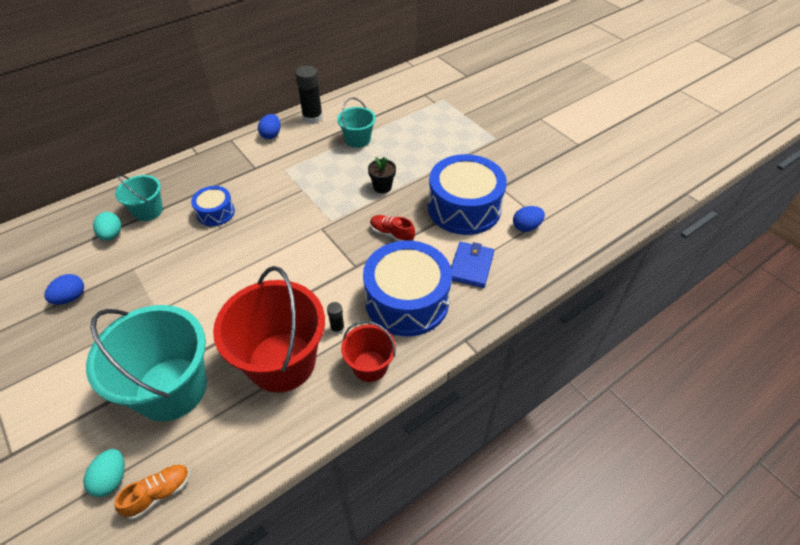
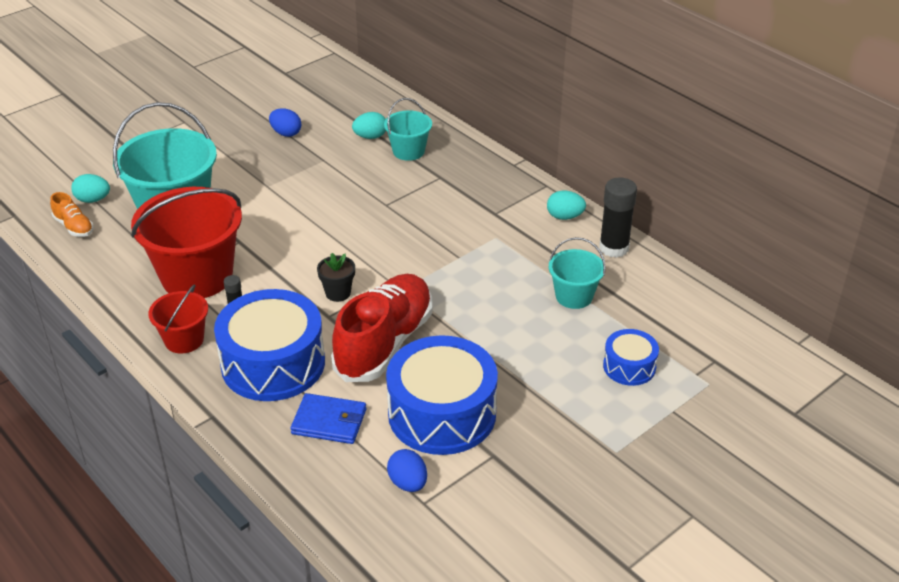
camera: 85 degrees right, 10 degrees down
(215, 212) = (410, 197): blue drum -> blue drum (629, 366)
(271, 135) = (564, 217): blue egg -> turquoise egg
(382, 187) = (475, 328): black flower pot -> black flower pot (338, 293)
(391, 234) = (384, 343): red shoe -> red shoe, size x2.28

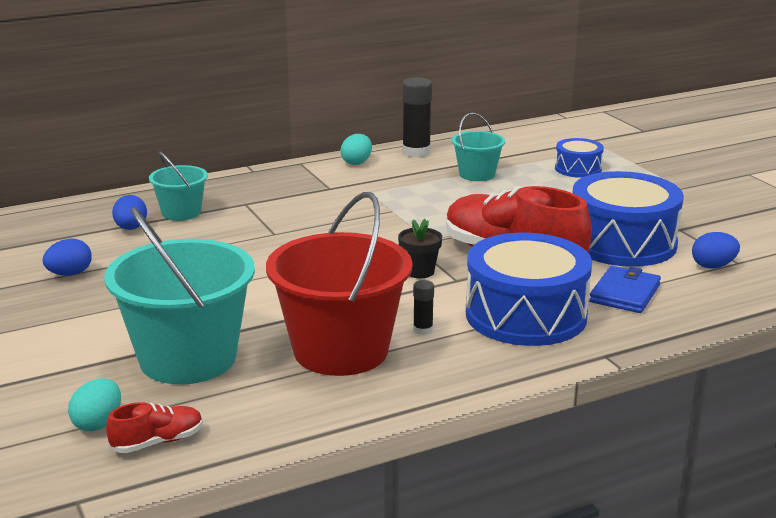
camera: 75 degrees left, 15 degrees down
(74, 227) = (157, 442): orange shoe -> red shoe
(184, 340) = (464, 365): red bucket -> none
(370, 137) = (131, 228): turquoise egg -> blue egg

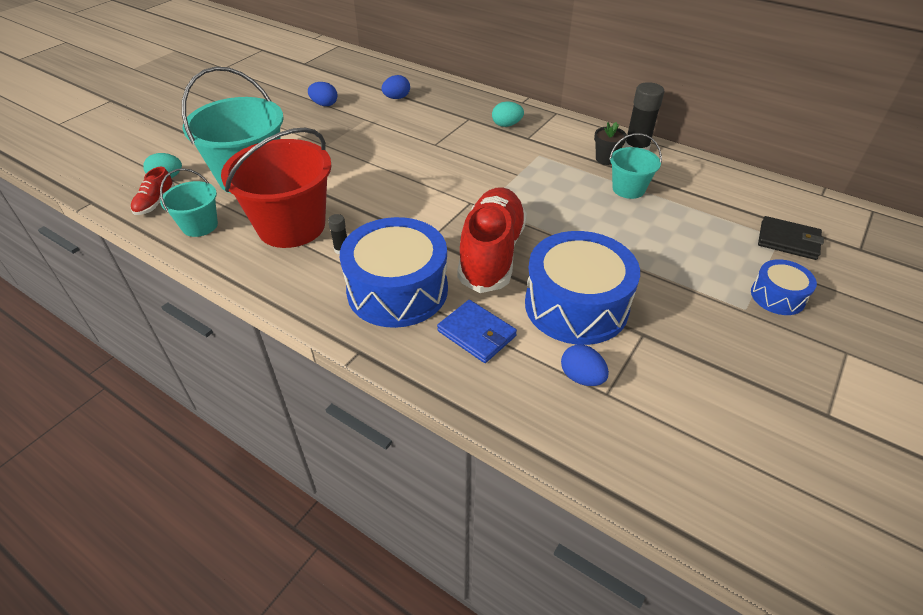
camera: 60 degrees right, 20 degrees up
(157, 442) = (155, 203): red shoe -> red shoe turned 75 degrees clockwise
(181, 212) = (433, 104): turquoise bucket -> turquoise bucket (200, 226)
(357, 162) = (584, 132): turquoise egg -> turquoise egg (506, 125)
(419, 271) = (428, 219): black flower pot -> black flower pot (605, 159)
(578, 169) = (708, 236): blue drum -> blue drum (777, 296)
(612, 147) = (788, 241): none -> black wallet
(625, 293) = (476, 333): blue wallet -> blue wallet turned 45 degrees clockwise

